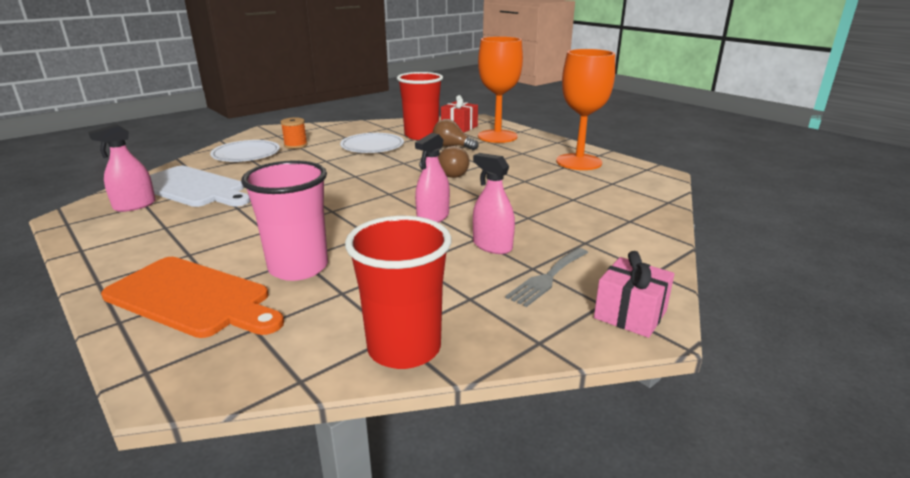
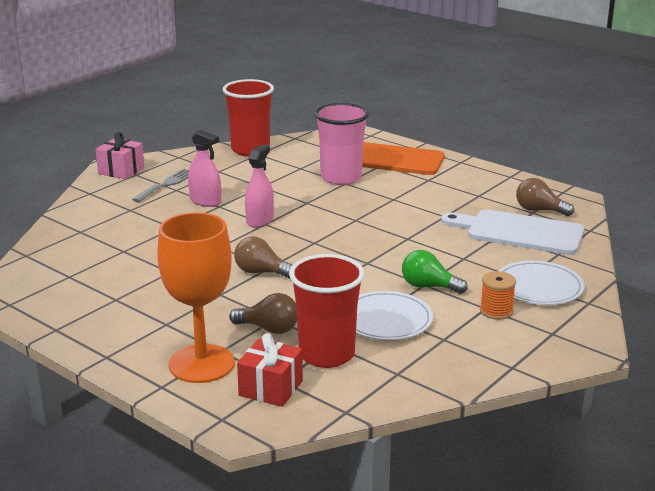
camera: 170 degrees right, 0 degrees up
(135, 205) = (539, 210): pink spray bottle -> brown light bulb
(324, 159) = (428, 286): none -> green light bulb
(579, 162) = (92, 310): orange goblet -> none

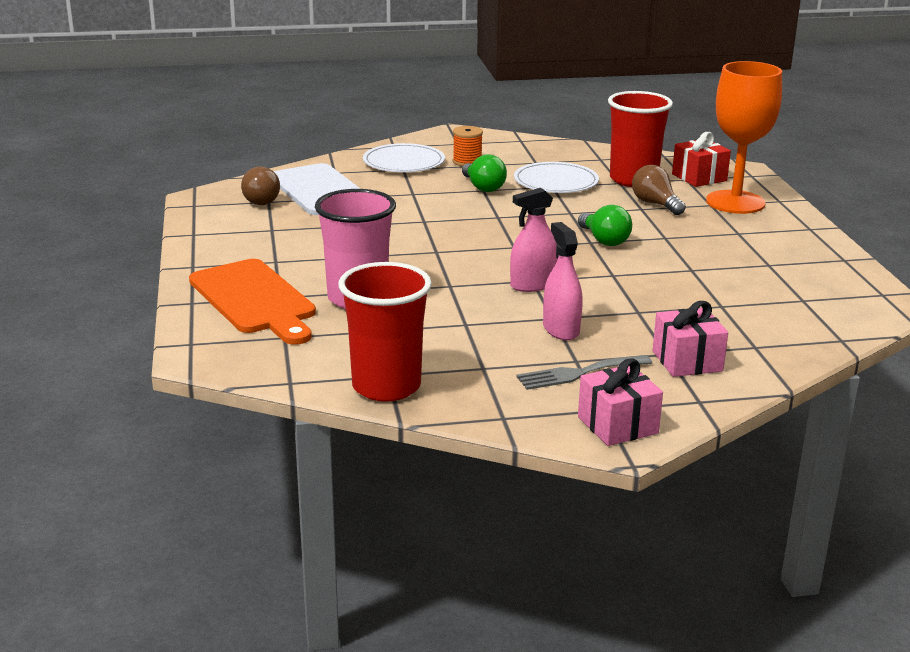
camera: 140 degrees left, 0 degrees up
(114, 209) = (687, 361): none -> pink gift
(261, 272) = (604, 240): brown light bulb -> green light bulb

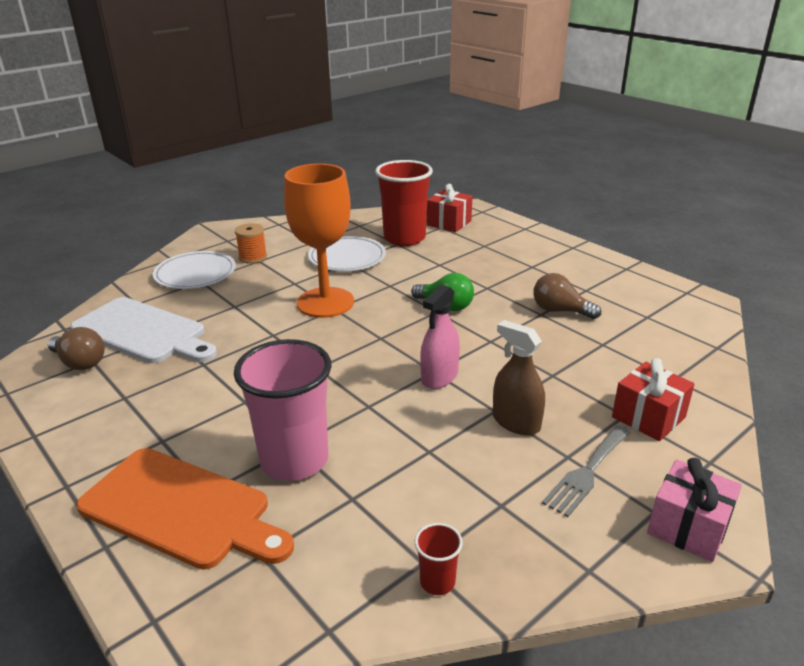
camera: 30 degrees left, 5 degrees up
(386, 386) = (437, 582): red cup -> red cup, size x0.43
(483, 187) = (292, 280): green light bulb -> none
(561, 329) = (516, 422): pink spray bottle -> brown spray bottle
(655, 204) = (445, 257): brown light bulb -> brown light bulb (560, 311)
(687, 361) = (648, 417): pink gift -> red gift
(735, 202) = (498, 238): orange goblet -> orange goblet (325, 302)

